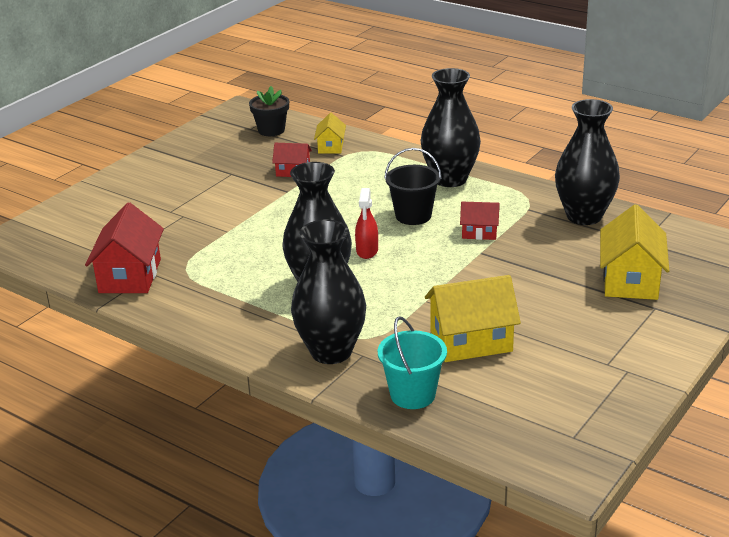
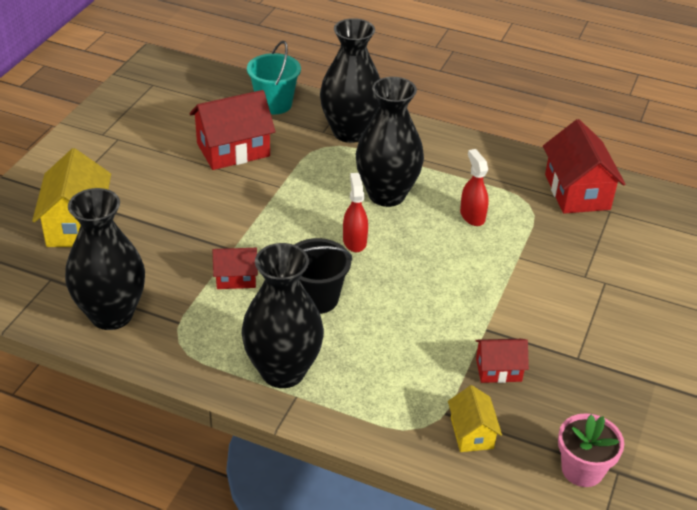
camera: 165 degrees right, 10 degrees up
(247, 263) = (472, 216): none -> red spray bottle
(271, 130) = (582, 469): black flower pot -> pink flower pot
(471, 341) = (233, 150): yellow house -> red house

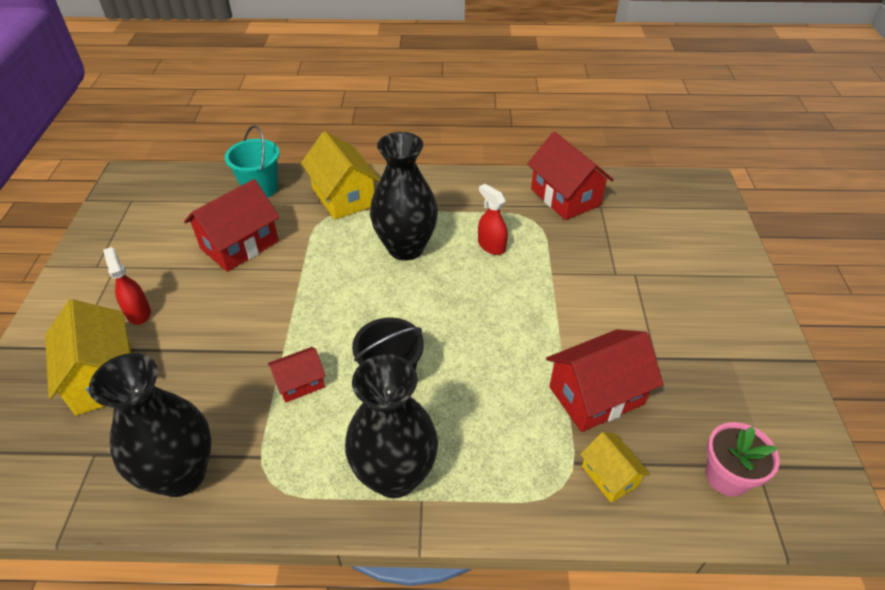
camera: 20 degrees left, 5 degrees up
(350, 132) = (343, 197): black vase -> yellow house
(354, 241) = (398, 304): red spray bottle -> red spray bottle (138, 312)
(498, 370) = (596, 395): red house -> red house, size x1.80

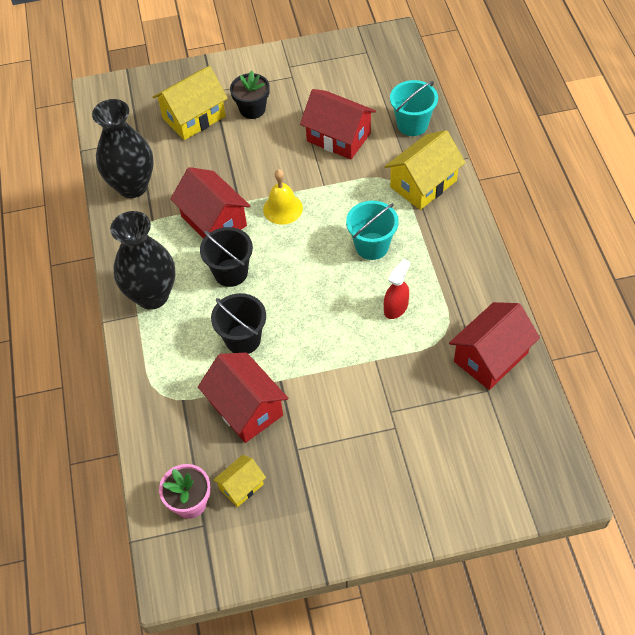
camera: 80 degrees right, 10 degrees up
(138, 312) = (252, 109): red spray bottle -> black flower pot
(300, 383) = (214, 221): red house -> red house, size x1.80
(316, 311) = (282, 208): none -> yellow bell
(405, 248) = (372, 246): black vase -> turquoise bucket
(496, 382) = (243, 339): none -> black bucket
(610, 476) = (176, 423): yellow house -> yellow house (241, 486)

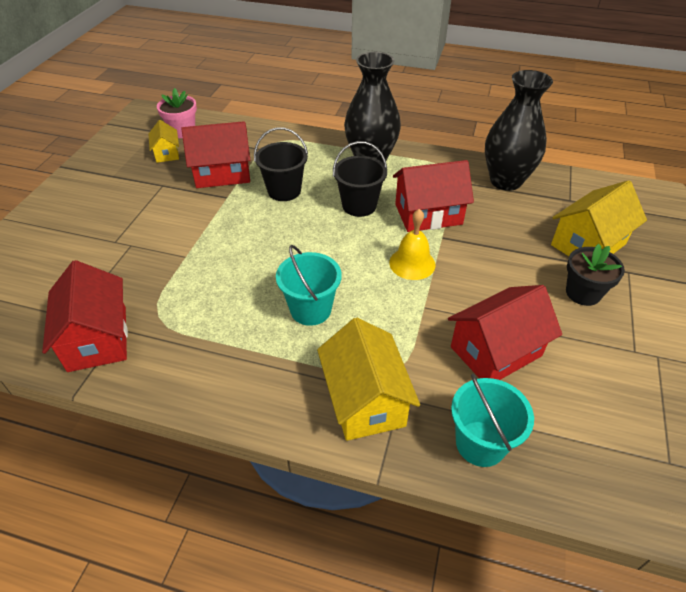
camera: 115 degrees right, 10 degrees down
(194, 117) = (588, 244): yellow house -> yellow house turned 60 degrees clockwise
(396, 308) = (222, 294): red spray bottle -> none

